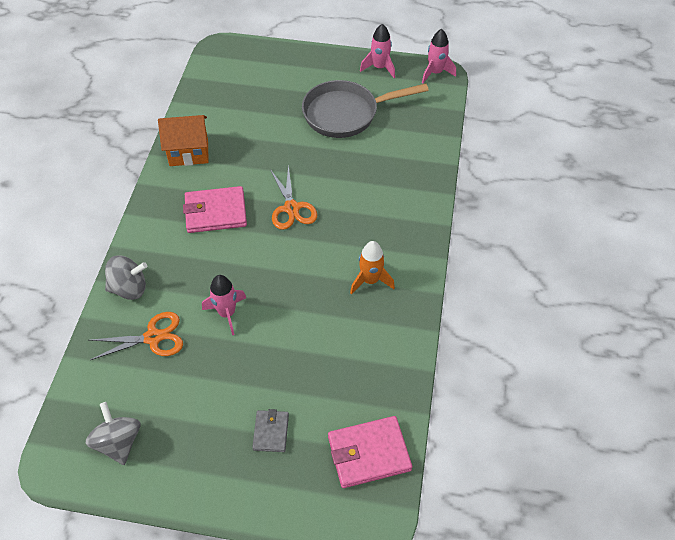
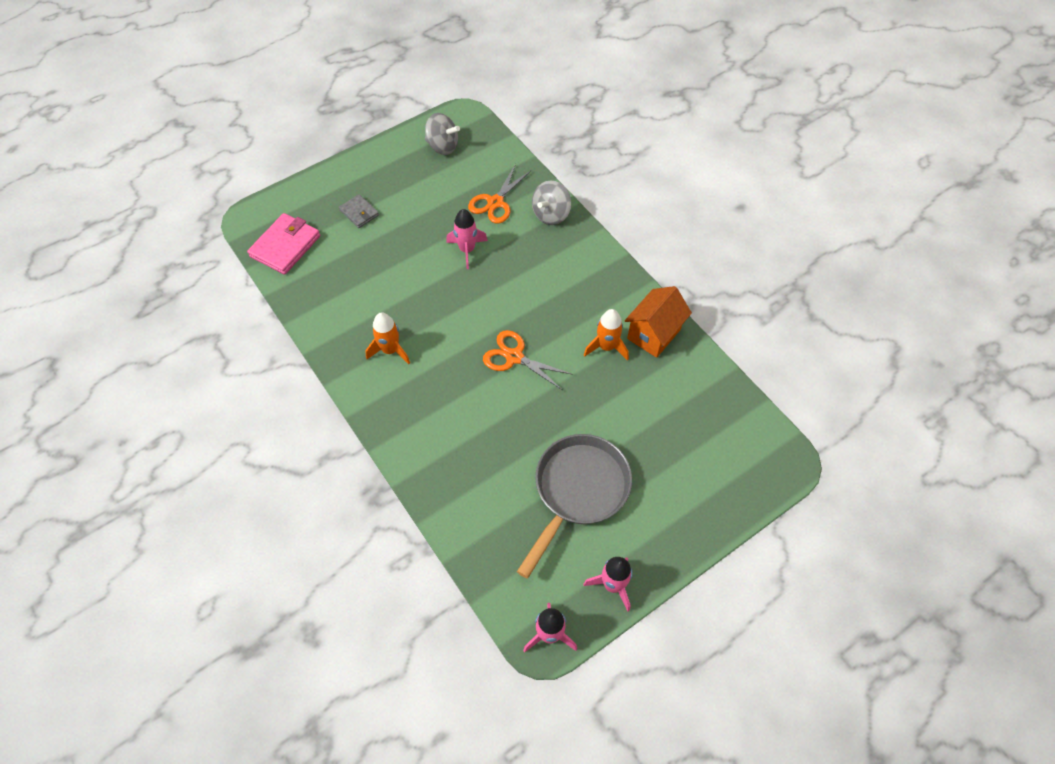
camera: 135 degrees right, 5 degrees up
(216, 212) = (566, 306): pink wallet -> none
(227, 168) = (606, 347): none -> orange rocket

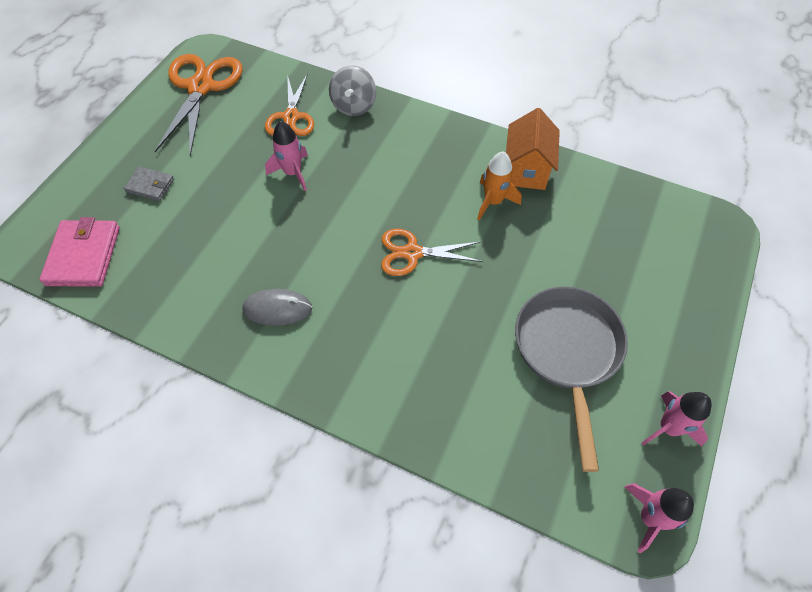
camera: 30 degrees left, 0 degrees up
(390, 350) = (277, 309): orange rocket -> grey mouse
(442, 146) = (201, 87): grey spinning top -> orange scissors

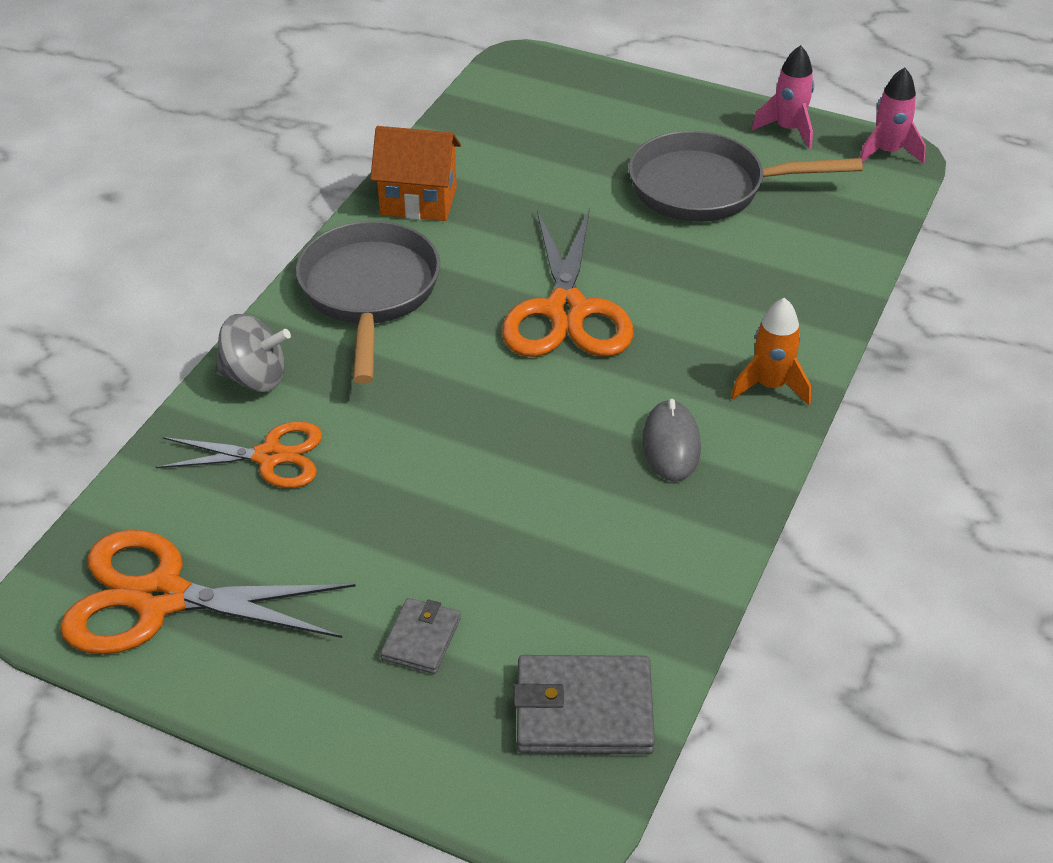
camera: 90 degrees left, 15 degrees down
(84, 256) = (584, 710): pink wallet -> grey wallet
(293, 173) = (405, 445): pink rocket -> none
(412, 253) = (566, 311): orange scissors -> orange scissors, size x1.59
(428, 150) = (369, 293): none -> grey pan
(493, 201) = (475, 234): orange rocket -> orange rocket (770, 386)

